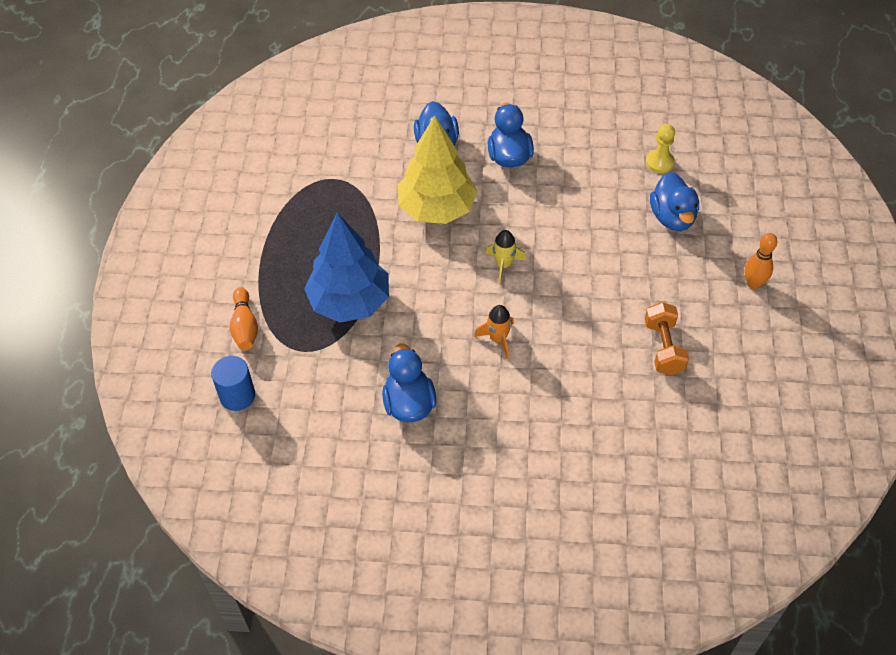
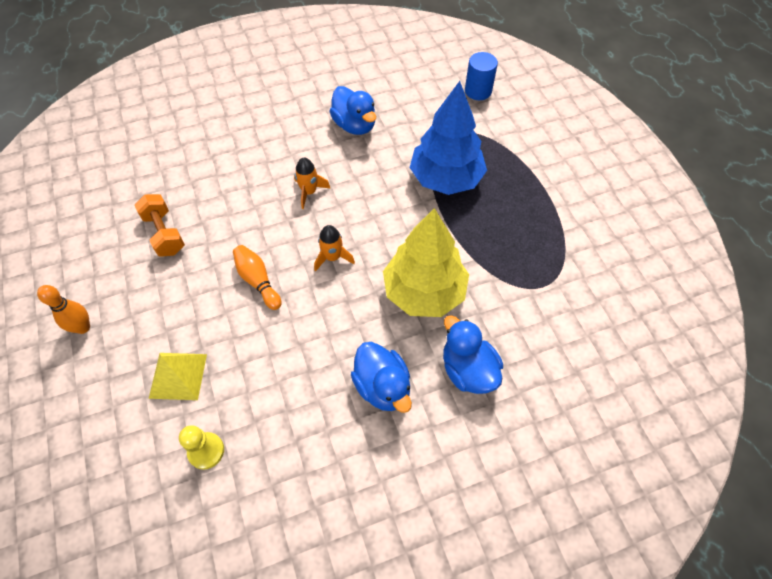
camera: 155 degrees right, 5 degrees up
(245, 326) = (511, 133): orange bowling pin -> orange bowling pin (258, 281)
(503, 265) = (332, 257): yellow rocket -> orange rocket
(672, 217) = (178, 376): blue duck -> yellow pyramid

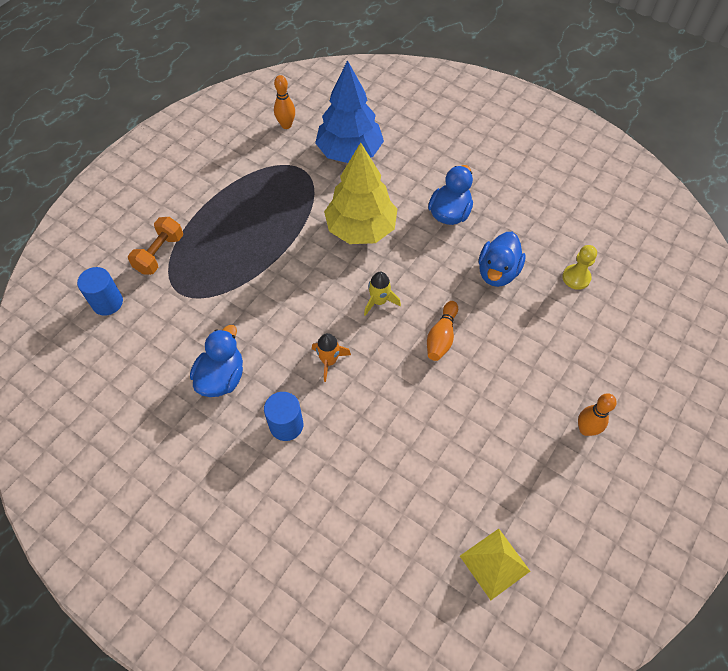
camera: 125 degrees left, 0 degrees up
(164, 233) = (461, 444): orange dumbbell -> orange dumbbell (160, 254)
(178, 376) = (553, 332): yellow pyramid -> yellow pyramid (495, 563)
(283, 142) = (286, 425): none -> blue cylinder
(332, 257) = (379, 301): orange rocket -> yellow rocket
(446, 179) = (240, 271): blue tree -> blue tree (349, 152)
(468, 370) = (399, 178): blue duck -> blue duck (497, 272)
(621, 307) = (286, 125): none -> orange bowling pin

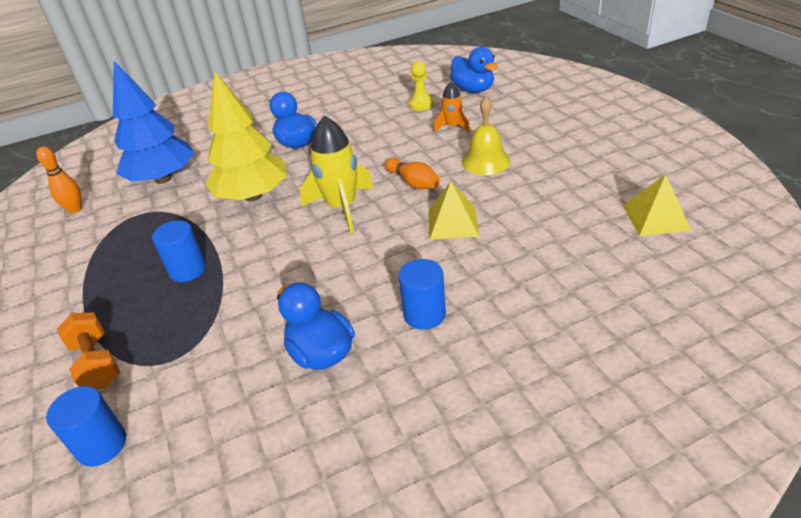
camera: 55 degrees left, 20 degrees down
(260, 244) = (188, 270): none -> blue cylinder
(329, 361) = (376, 259): orange rocket -> orange rocket (452, 127)
(379, 301) = (342, 207): yellow rocket -> yellow rocket, size x1.81
(401, 395) = (453, 223): none -> yellow pyramid
(497, 272) = (379, 137): blue duck -> blue duck (473, 89)
(507, 381) = (485, 161): none -> yellow bell
(585, 429) = (556, 138): orange bowling pin -> none

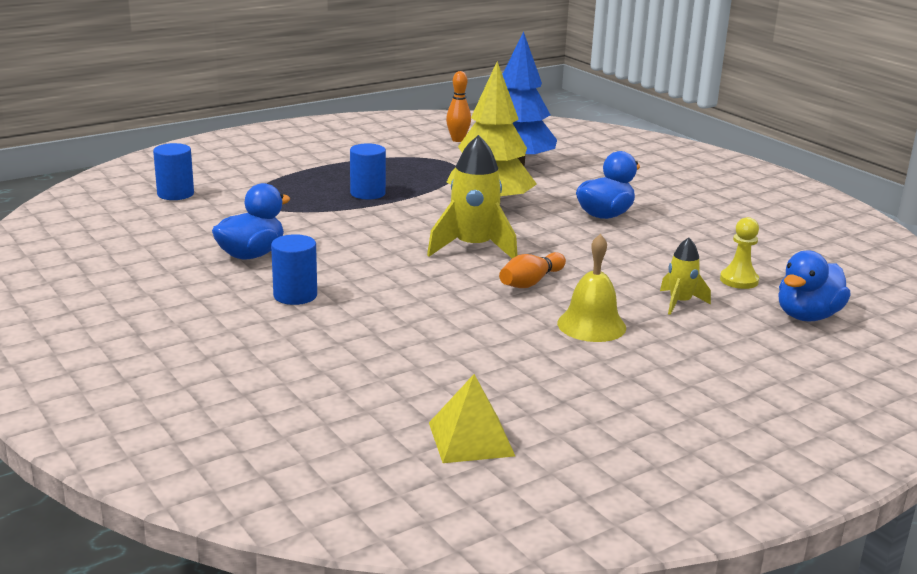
camera: 75 degrees right, 15 degrees down
(97, 363) = (256, 180): orange dumbbell -> none
(452, 127) = (680, 303): orange rocket -> yellow rocket
(453, 223) = (449, 306): yellow pyramid -> none

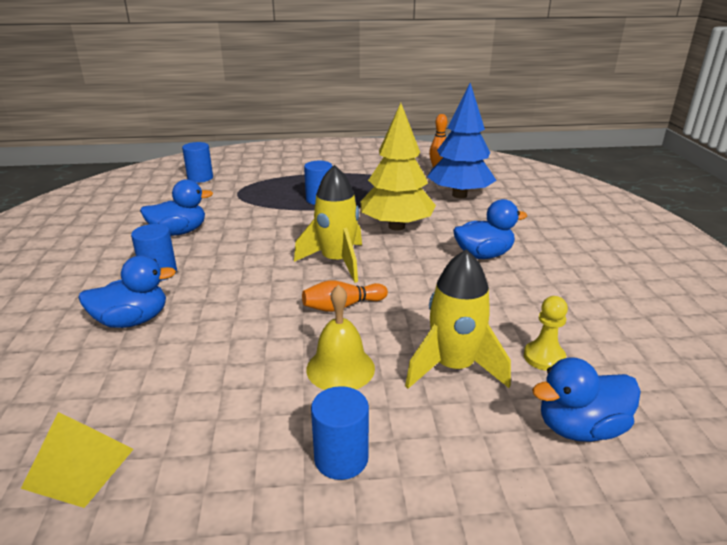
camera: 30 degrees right, 5 degrees up
(339, 339) = (132, 321): none -> blue duck
(667, 376) = (341, 458): none -> blue cylinder
(680, 303) = (453, 367): yellow rocket -> yellow rocket, size x1.81

